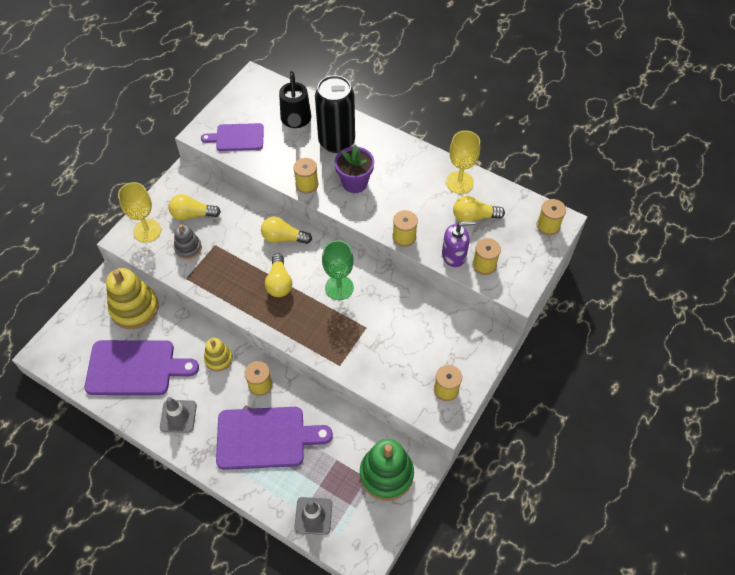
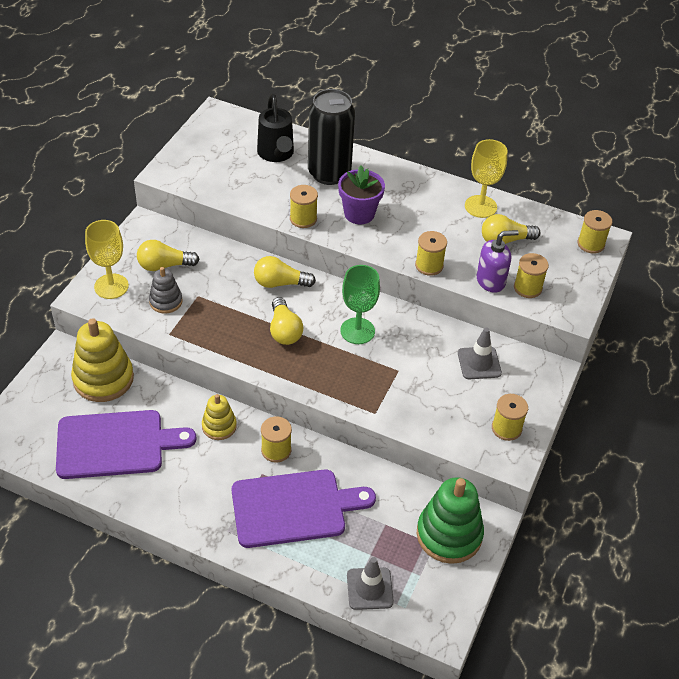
camera: 10 degrees left, 10 degrees down
(178, 416) = (180, 493): grey traffic cone -> grey traffic cone (479, 363)
(237, 137) = (210, 175): purple cutting board -> none

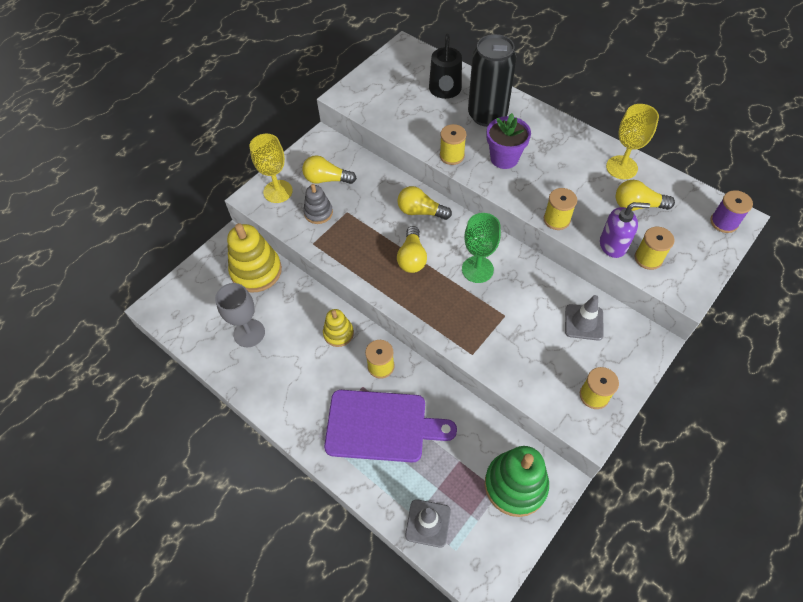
camera: 20 degrees right, 10 degrees up
(116, 444) = (249, 333): purple cutting board -> grey goblet
(591, 244) = (724, 222): yellow spool -> purple spool

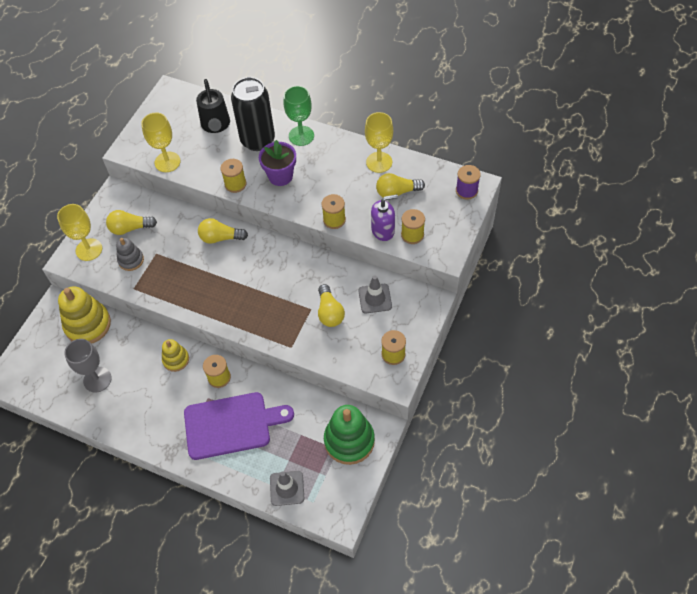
camera: 15 degrees left, 0 degrees up
(383, 117) = (167, 162): none -> yellow goblet
(412, 257) = (223, 280): yellow light bulb -> yellow light bulb (329, 312)
(477, 269) = (280, 276): green goblet -> green goblet (301, 136)

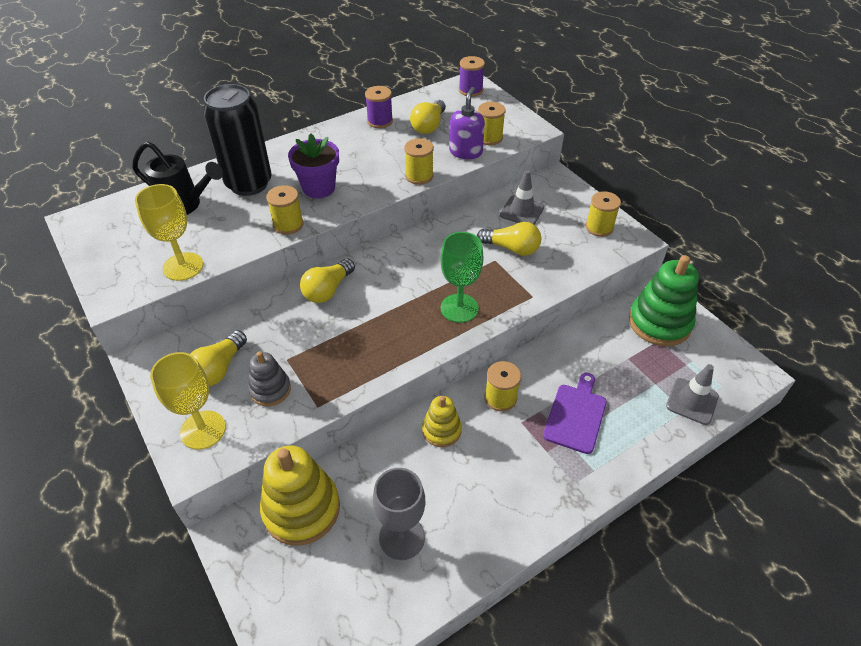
camera: 60 degrees left, 10 degrees down
(231, 425) = (575, 415): purple cutting board -> purple cutting board, size x0.62
(301, 136) = (283, 153): green goblet -> green goblet (459, 308)
(379, 162) = (380, 121): yellow goblet -> purple spool

